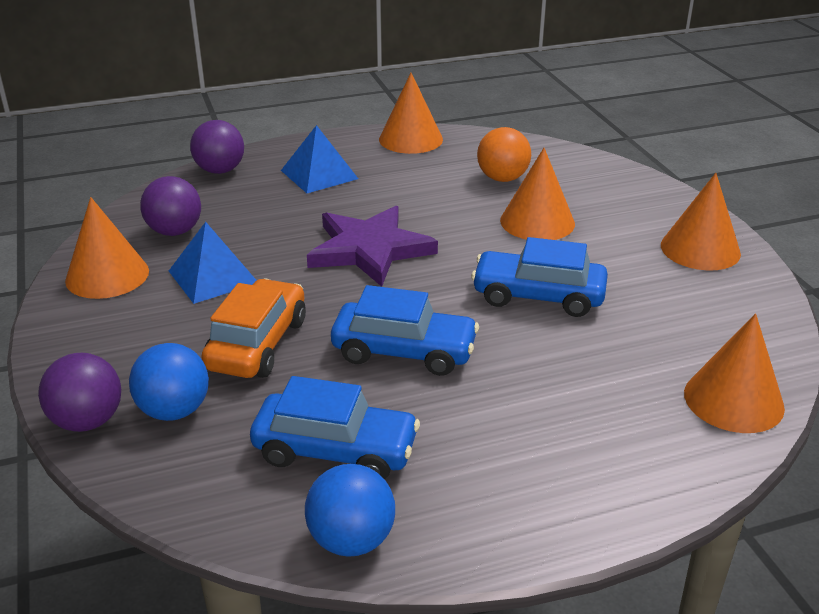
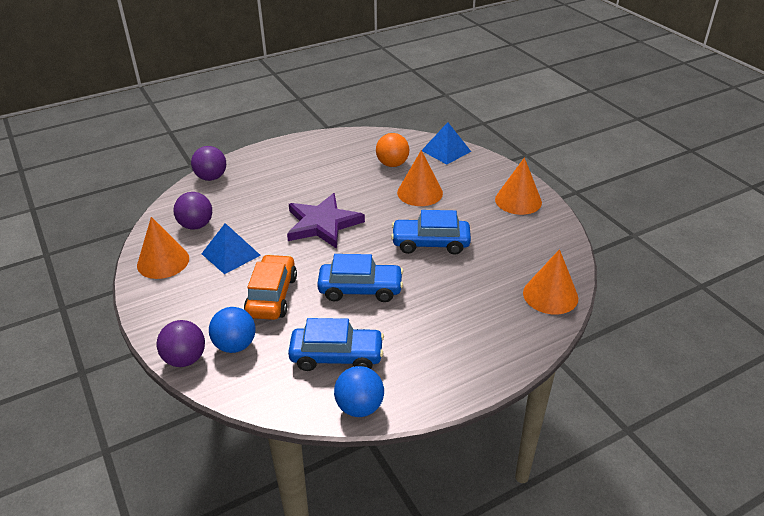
camera: 10 degrees left, 5 degrees up
(319, 174) = (276, 173): blue pyramid -> blue pyramid (446, 151)
(410, 139) = (328, 141): orange cone -> none

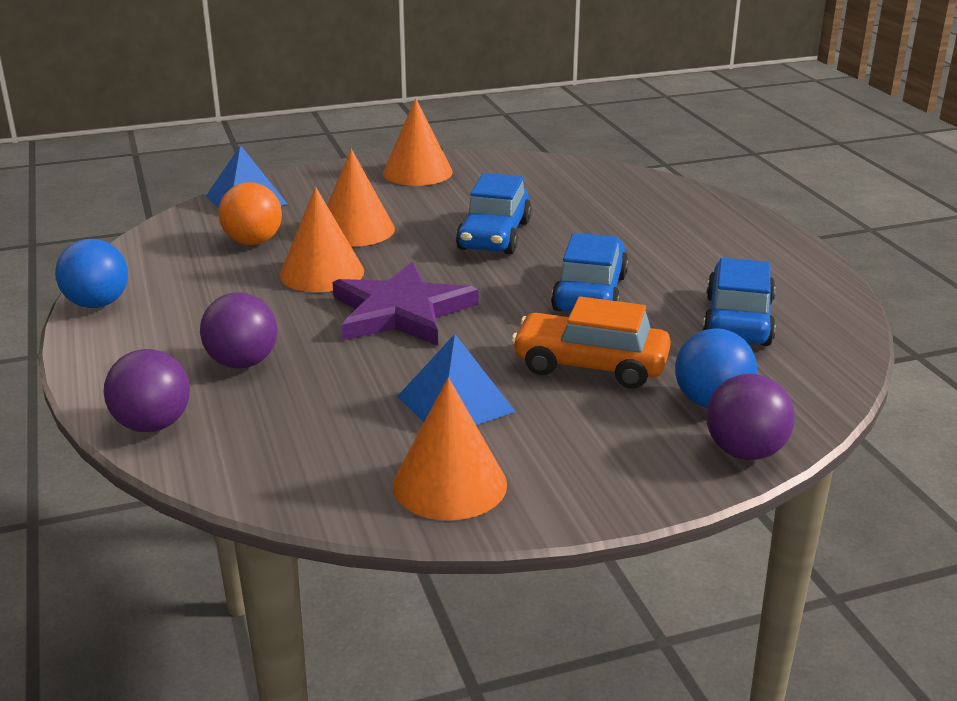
camera: 80 degrees left, 10 degrees down
(196, 225) = (336, 444): purple ball -> purple ball (242, 363)
(359, 407) = (835, 311): blue ball -> blue ball (97, 304)
(550, 295) = (628, 182): orange cone -> orange cone (322, 273)

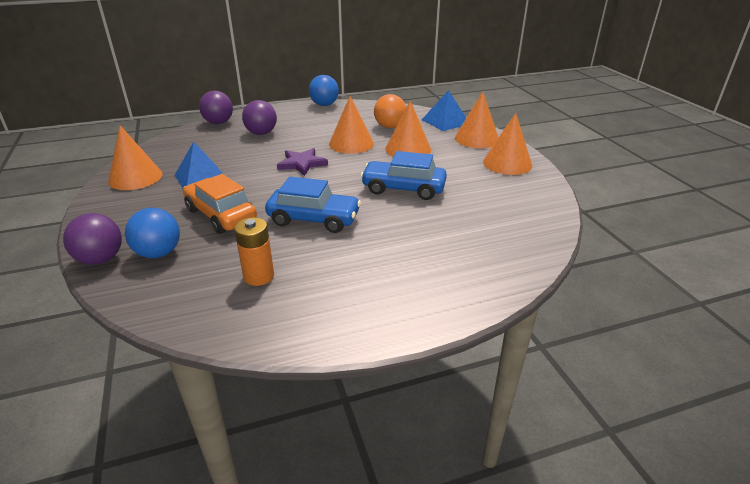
camera: 90 degrees right, 5 degrees up
(327, 183) = (477, 139): none -> orange cone
(401, 312) = (302, 163): purple star -> purple star, size x0.62
(590, 366) = (221, 215): orange car -> orange car turned 60 degrees counterclockwise
(737, 320) = (259, 276): blue car -> orange battery

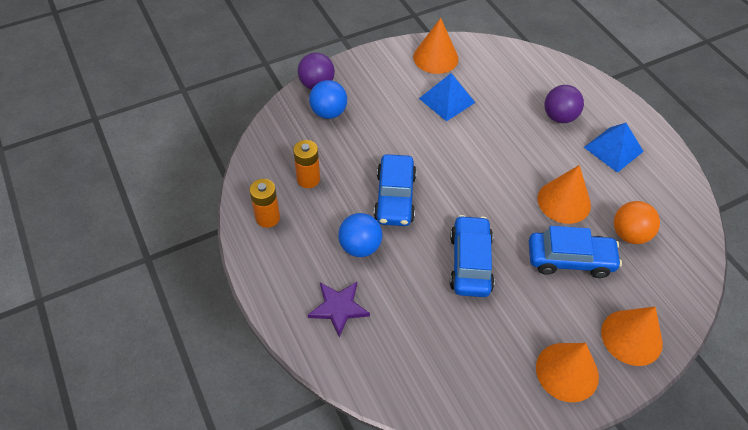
camera: 80 degrees right, 20 degrees up
(218, 122) = (572, 75): purple ball -> none
(221, 215) = (388, 132): orange car -> none
(302, 163) = (499, 167): purple star -> purple star (339, 308)
(306, 315) = (267, 218): none -> orange battery
(324, 105) = (669, 156): blue ball -> blue ball (360, 246)
(408, 149) = (570, 259): orange cone -> blue car
(445, 121) = (676, 298): blue pyramid -> blue pyramid (613, 149)

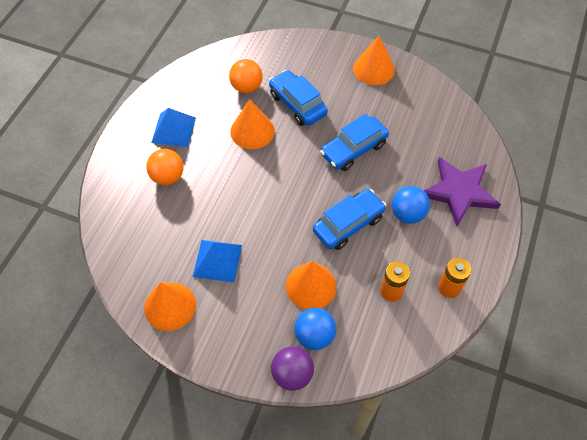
camera: 130 degrees left, 5 degrees up
(339, 308) = (459, 192): purple star -> purple star, size x1.61
(559, 117) = (168, 177): purple ball -> orange ball
(631, 337) = (322, 54): orange cone -> orange cone (311, 286)

